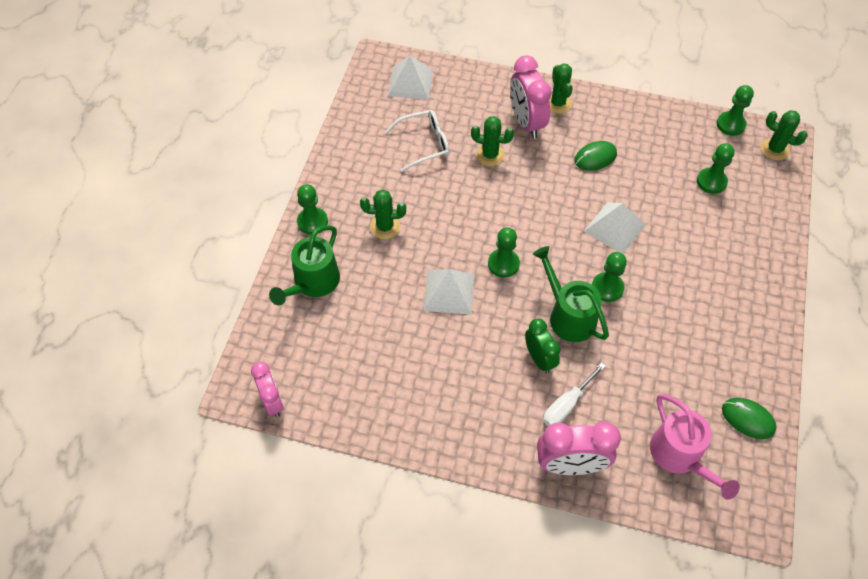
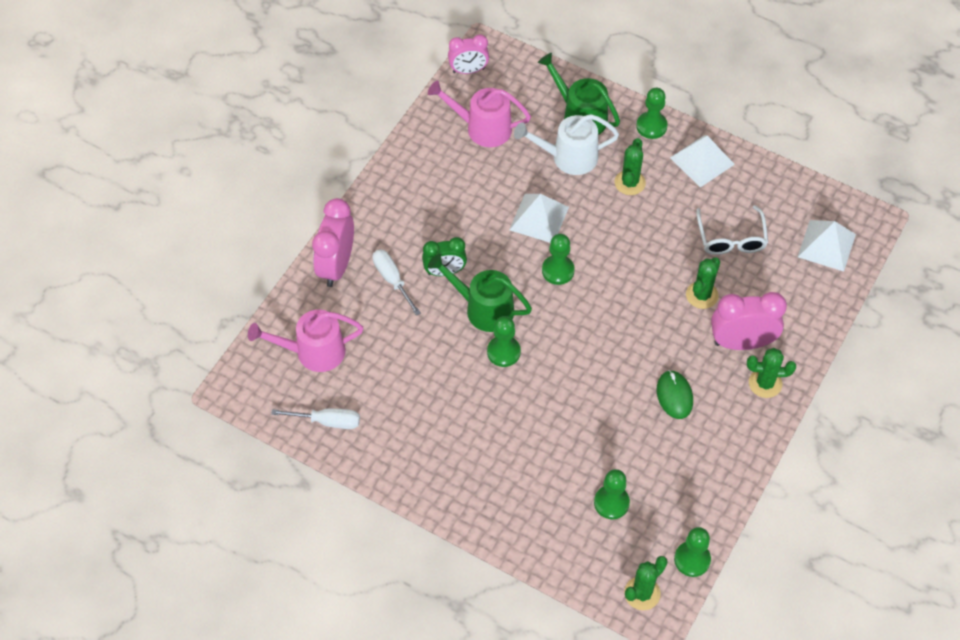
camera: 105 degrees right, 0 degrees up
(350, 368) = (482, 128): none -> pink watering can
(368, 282) = (568, 157): none -> white watering can
(568, 315) = (483, 308): green watering can -> green watering can turned 135 degrees counterclockwise
(615, 227) = (574, 383): white pyramid -> white pyramid (702, 161)
(748, 419) = (327, 421): green mouse -> white screwdriver

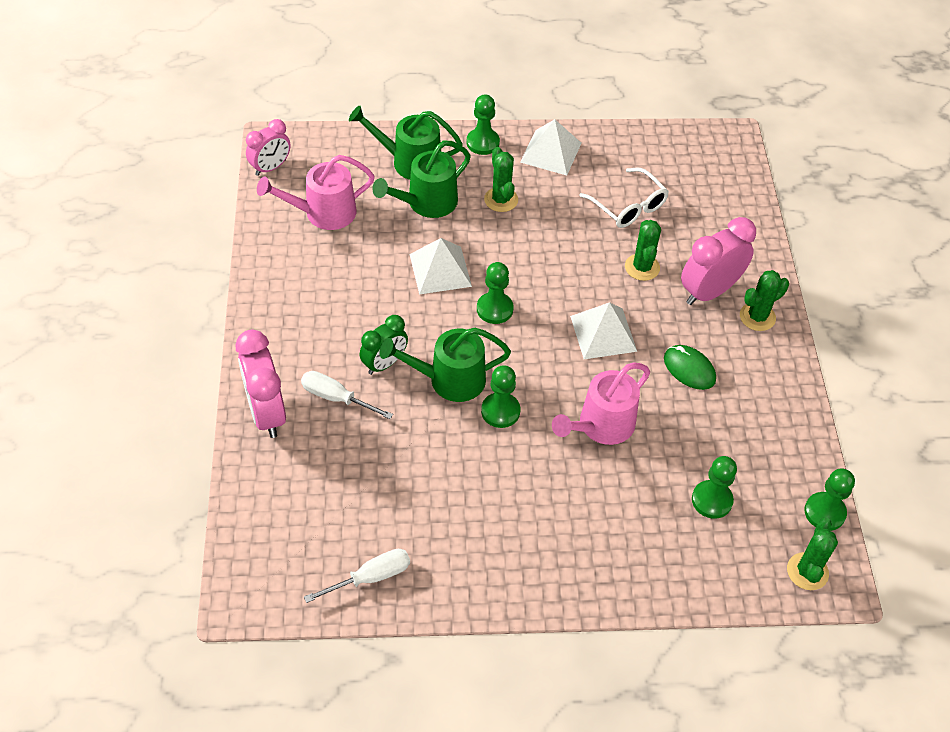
camera: 35 degrees left, 5 degrees down
(313, 352) = (303, 513): pink watering can -> pink watering can (601, 426)
(568, 157) = (426, 203): white watering can -> green watering can
(826, 245) = (712, 175): white pyramid -> white pyramid (603, 333)

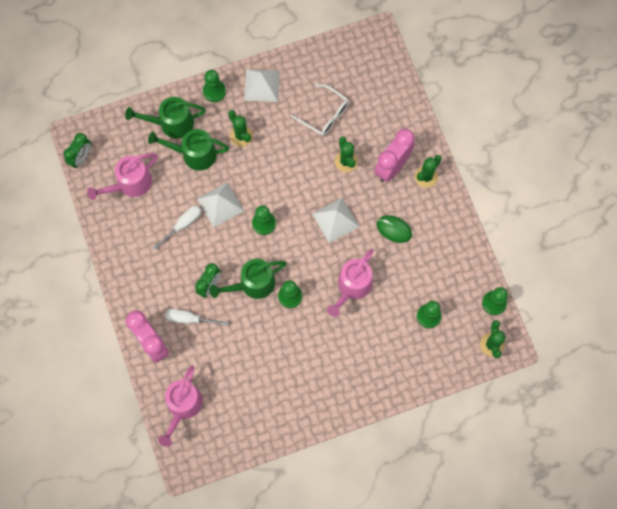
camera: 15 degrees left, 20 degrees up
(270, 167) = (81, 158): pink clock -> green clock
(276, 513) = (183, 406): none -> pink watering can
(370, 577) = (251, 429): white screwdriver -> white screwdriver (183, 225)
(426, 203) = (194, 154): green watering can -> green watering can turned 60 degrees clockwise

